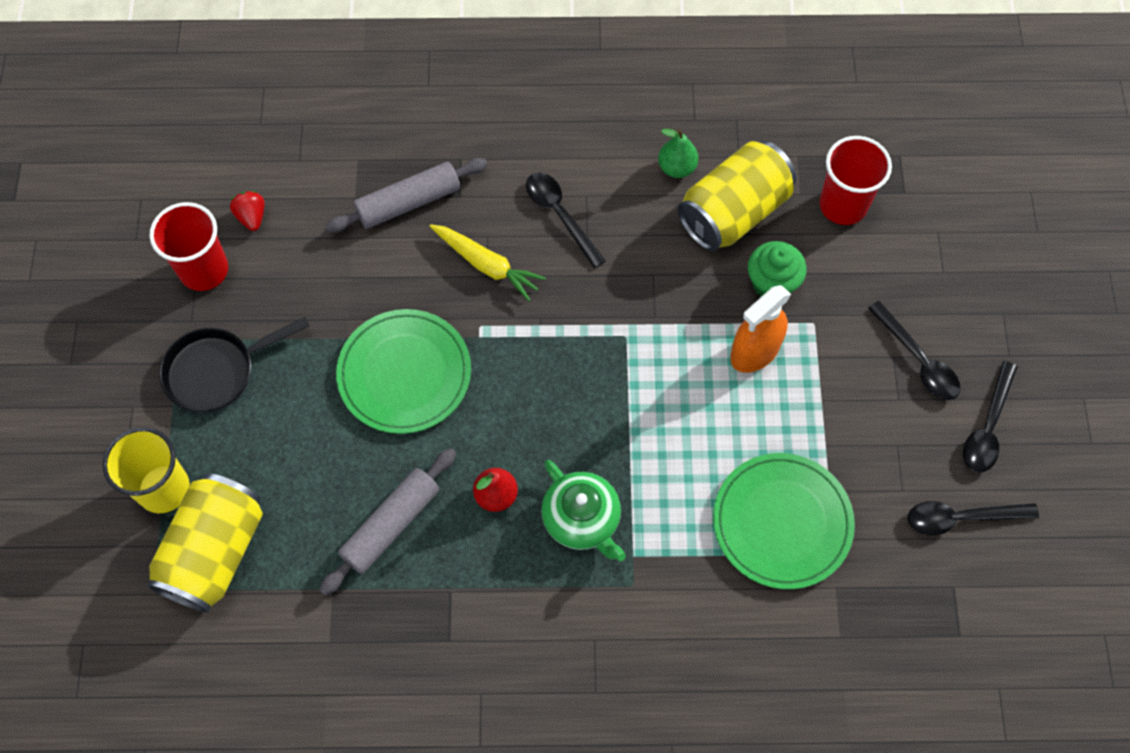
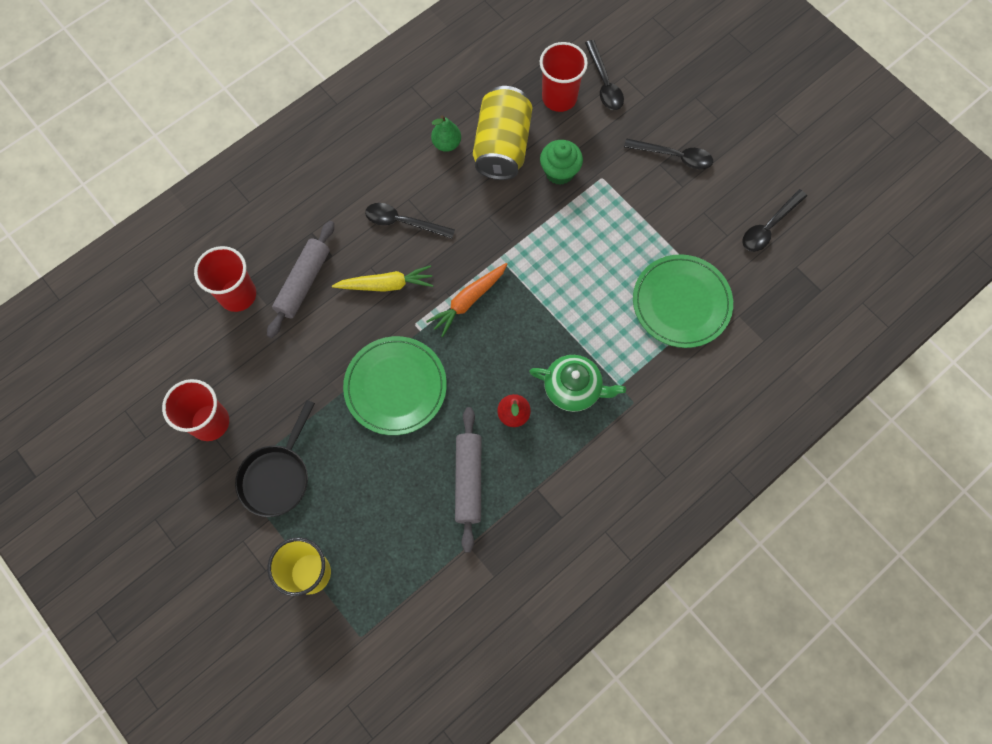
camera: 40 degrees left, 5 degrees up
(215, 552) = (378, 583): yellow can -> none
(252, 217) = (210, 366): red strawberry -> none
(337, 167) = (237, 295): none -> red cup
(554, 344) = (468, 301): none -> orange carrot
(755, 351) = (584, 218): orange spray bottle -> none
(987, 427) = (740, 166): black spoon -> black spoon (604, 83)

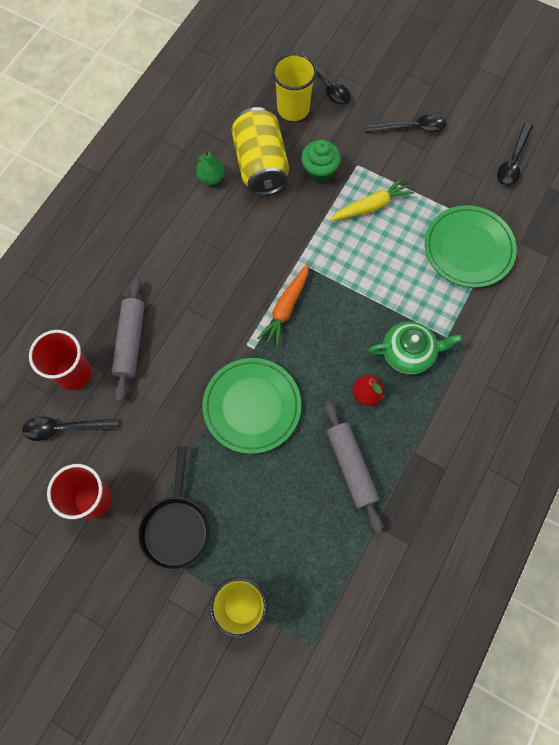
camera: 20 degrees left, 0 degrees up
(386, 284) = (207, 318): yellow carrot -> yellow carrot (371, 206)
(403, 222) = (200, 258): black spoon -> black spoon (64, 428)
(559, 98) = (293, 109): red cup -> yellow cup

